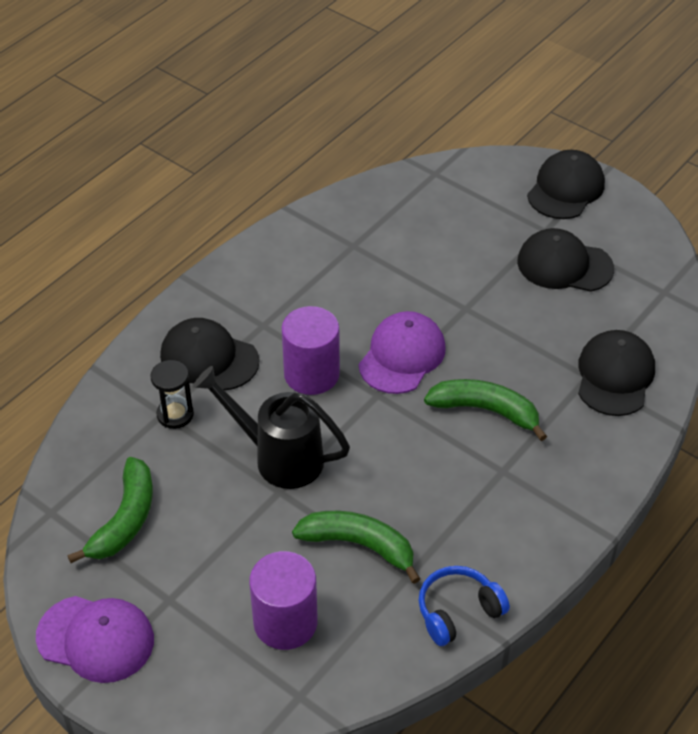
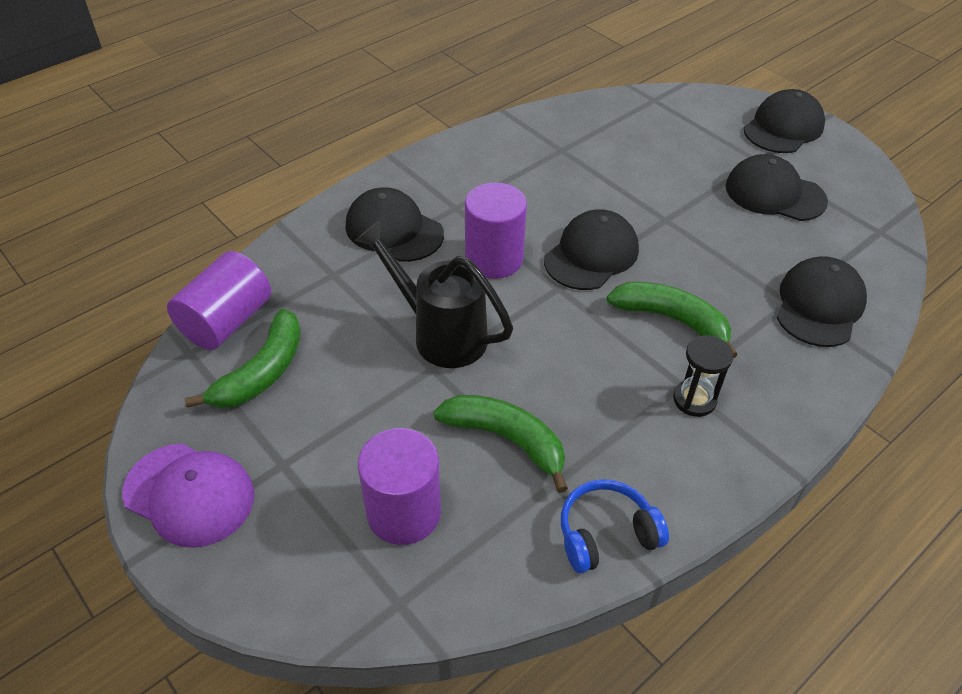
camera: 10 degrees right, 0 degrees up
(76, 476) = (226, 321): none -> purple cylinder
(175, 414) = (345, 277): black hourglass -> black hourglass (694, 399)
(402, 356) = (591, 254): purple cap -> black cap

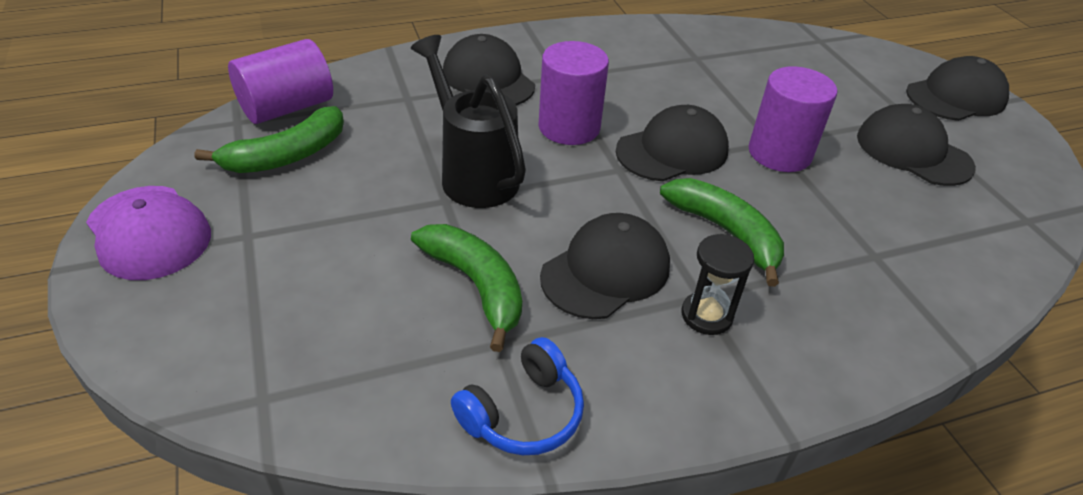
camera: 20 degrees right, 5 degrees down
(403, 512) = (328, 316): purple cylinder -> purple cylinder (779, 153)
(606, 534) = (523, 413): blue headphones -> blue headphones turned 135 degrees clockwise
(819, 305) = (911, 270): black cap -> black cap (606, 271)

